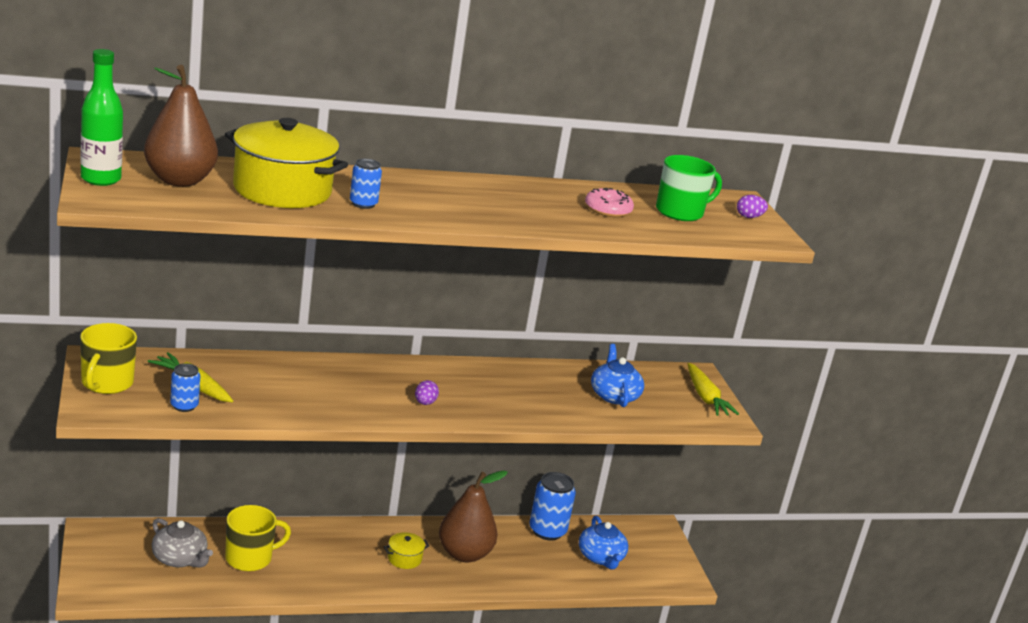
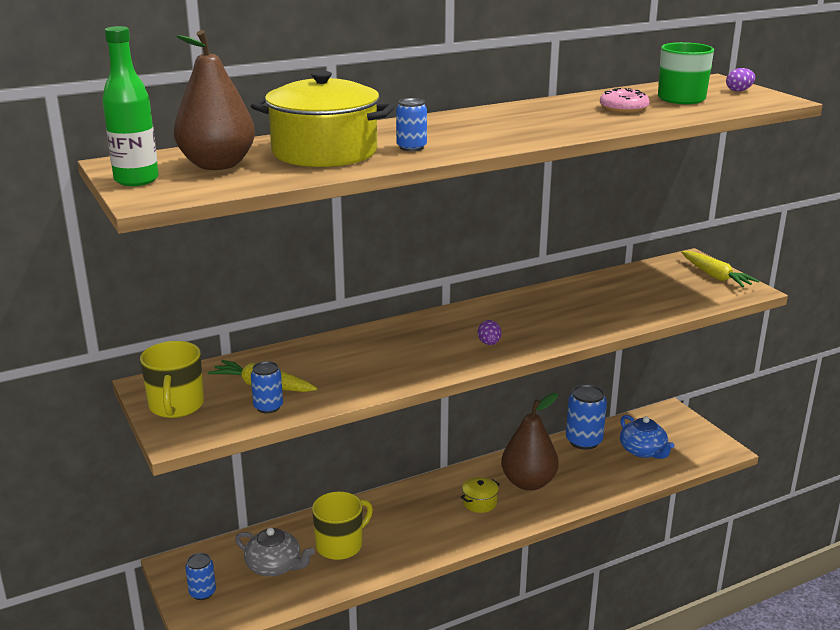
camera: 10 degrees left, 0 degrees up
(104, 562) = (202, 592): none -> blue can
(614, 395) = (641, 294): blue teapot -> none

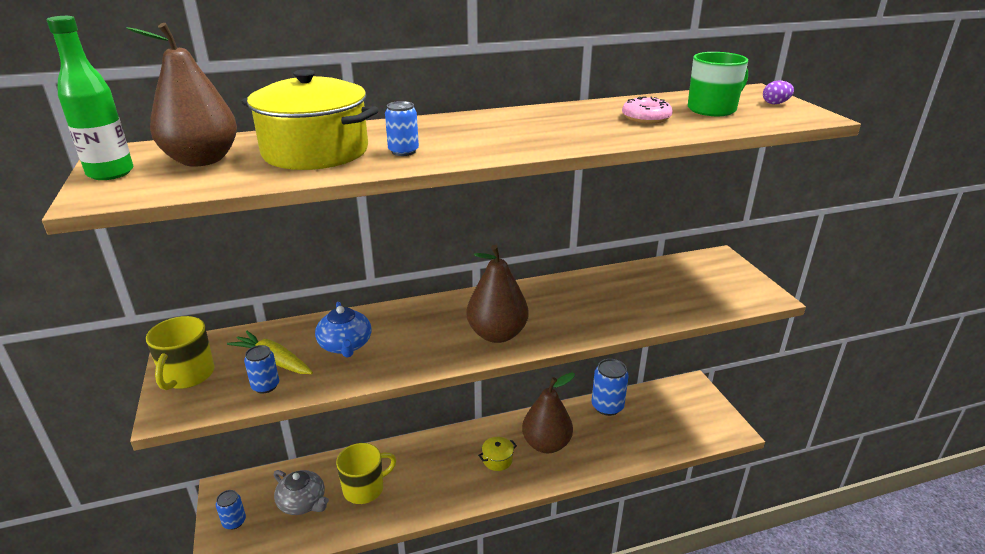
camera: 10 degrees right, 5 degrees up
(489, 343) = (497, 334): purple egg -> brown pear
(643, 451) = (658, 423): blue teapot -> blue teapot (345, 345)
(715, 276) = (738, 278): yellow carrot -> none

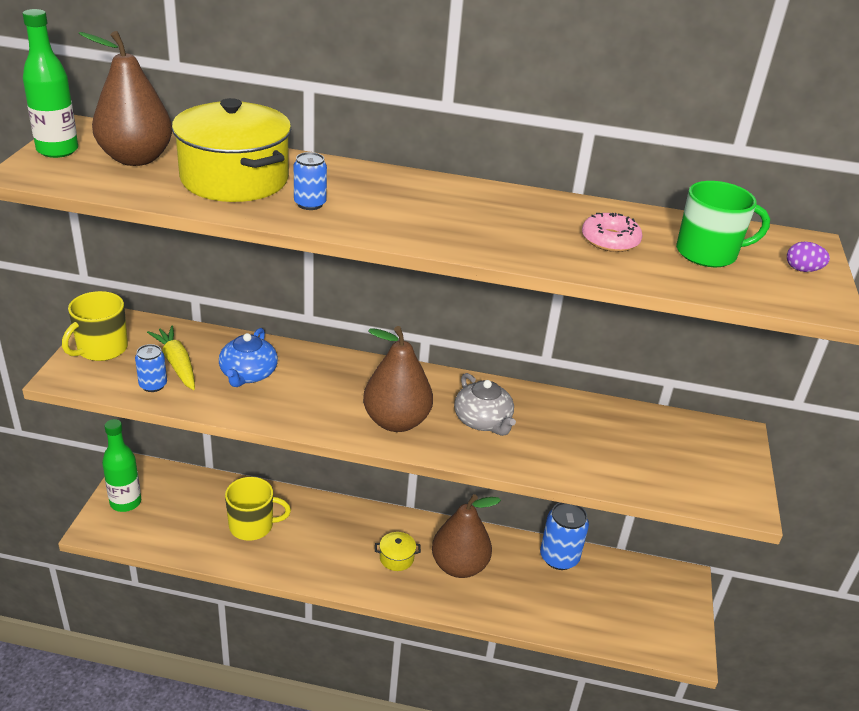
camera: 25 degrees right, 5 degrees up
(234, 521) = (125, 502): blue can -> green bottle
(303, 502) = (191, 513): grey teapot -> grey teapot (483, 421)

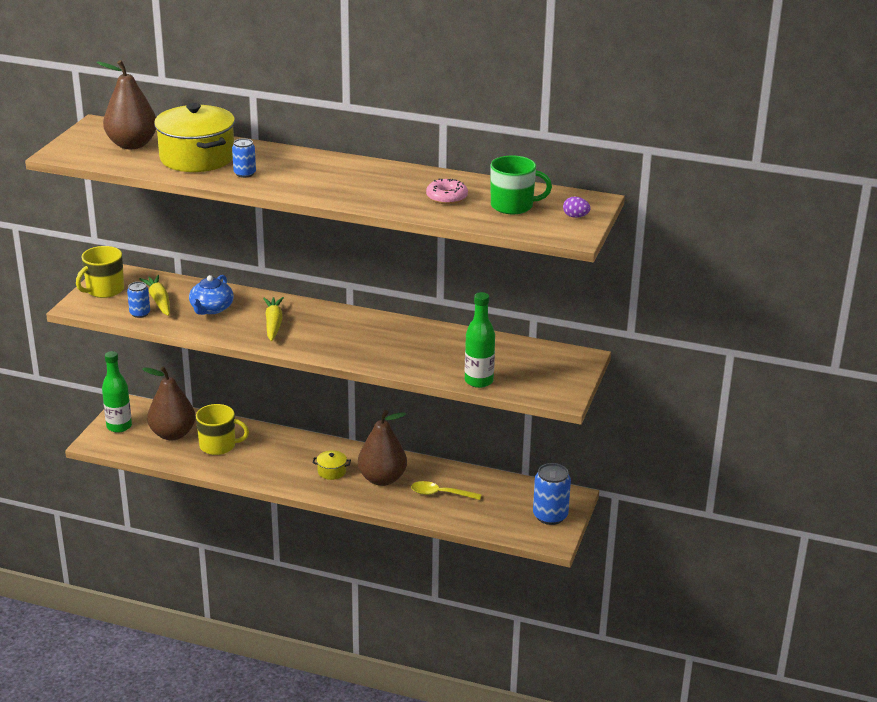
camera: 10 degrees right, 5 degrees down
(57, 150) = (79, 139): green bottle -> green bottle (478, 381)
(334, 396) = (273, 324): none -> yellow carrot
(396, 421) = (316, 340): brown pear -> brown pear (172, 434)
(483, 421) = (382, 342): grey teapot -> none
(533, 585) = (440, 494): none -> yellow spoon
(559, 557) = (468, 477): blue can -> blue can (550, 516)

